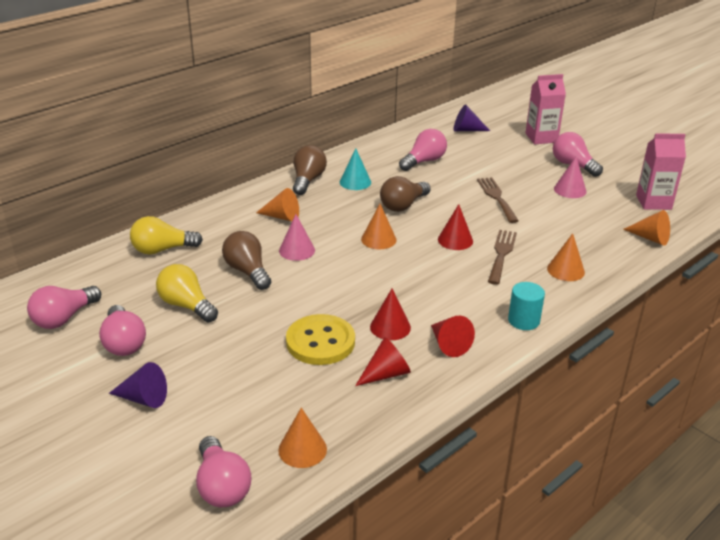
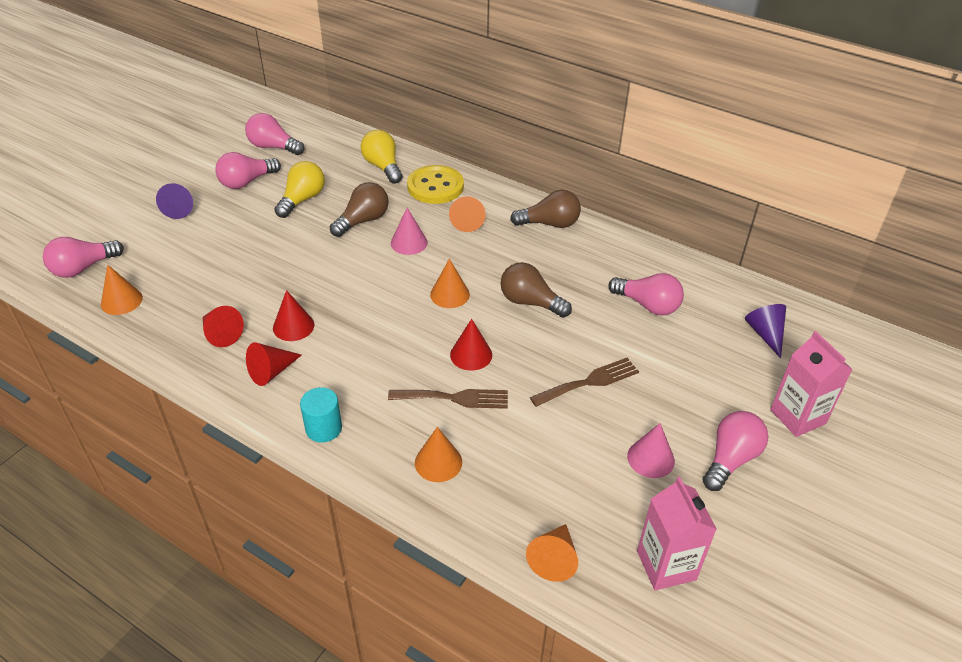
camera: 75 degrees right, 10 degrees up
(320, 342) = (263, 285): yellow button -> yellow button (435, 186)
(355, 182) = (564, 258): turquoise cone -> none

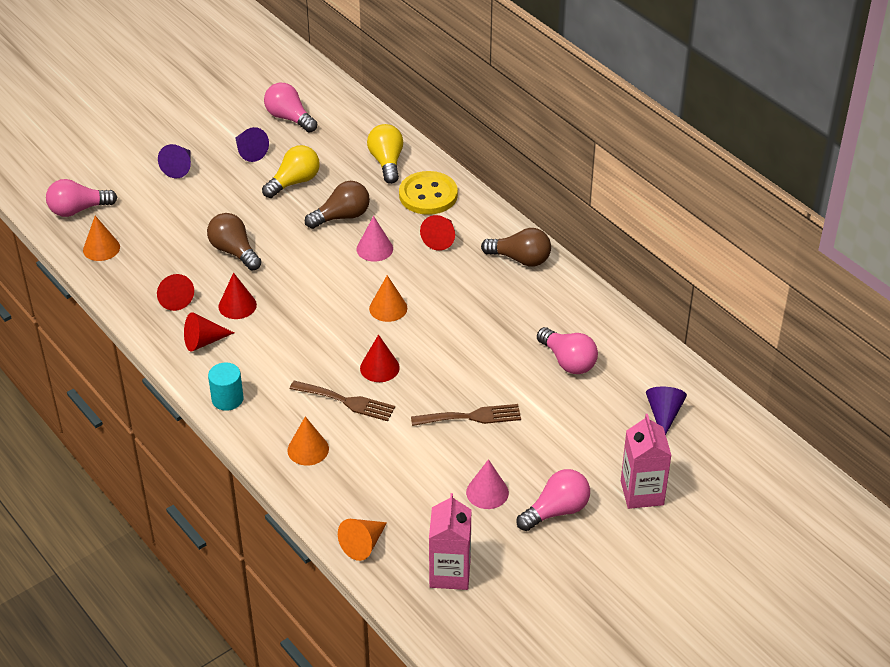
camera: 20 degrees right, 0 degrees up
(246, 182) = (249, 152): pink light bulb -> purple cone
(467, 221) = (440, 239): orange cone -> red cone
(530, 302) = (458, 333): brown light bulb -> brown light bulb (234, 251)

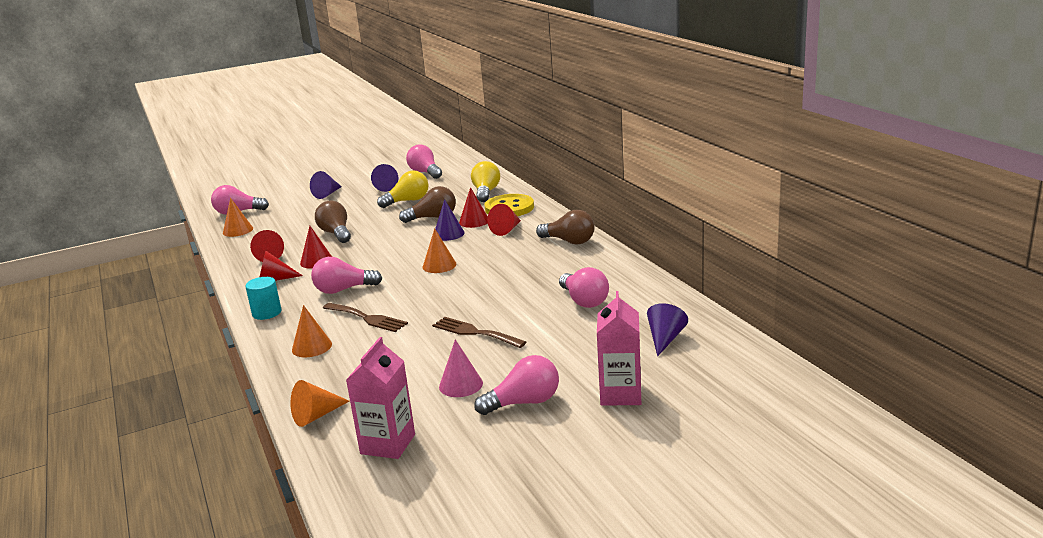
camera: 15 degrees right, 20 degrees down
(296, 355) = (343, 290): none -> pink light bulb
(374, 249) = (448, 234): pink cone -> purple cone
(379, 367) = (410, 299): red cone -> red cone (474, 221)
(471, 417) = (474, 332): brown fork -> brown fork turned 150 degrees counterclockwise

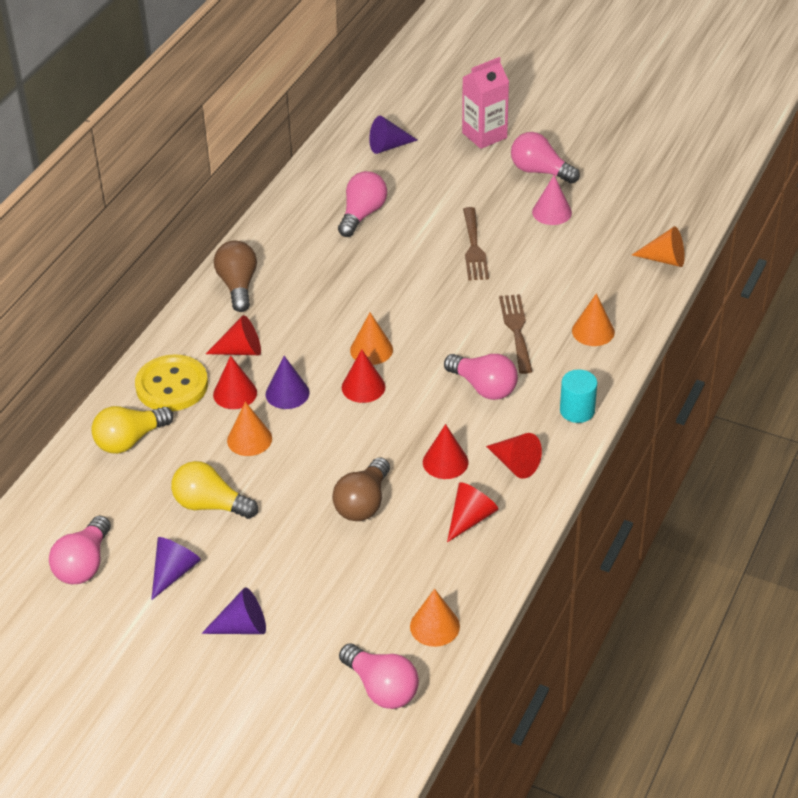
camera: 130 degrees left, 20 degrees up
(388, 444) = (650, 204): pink carton -> none
(414, 255) = (363, 387): none -> red cone
(433, 218) = (249, 439): brown light bulb -> orange cone

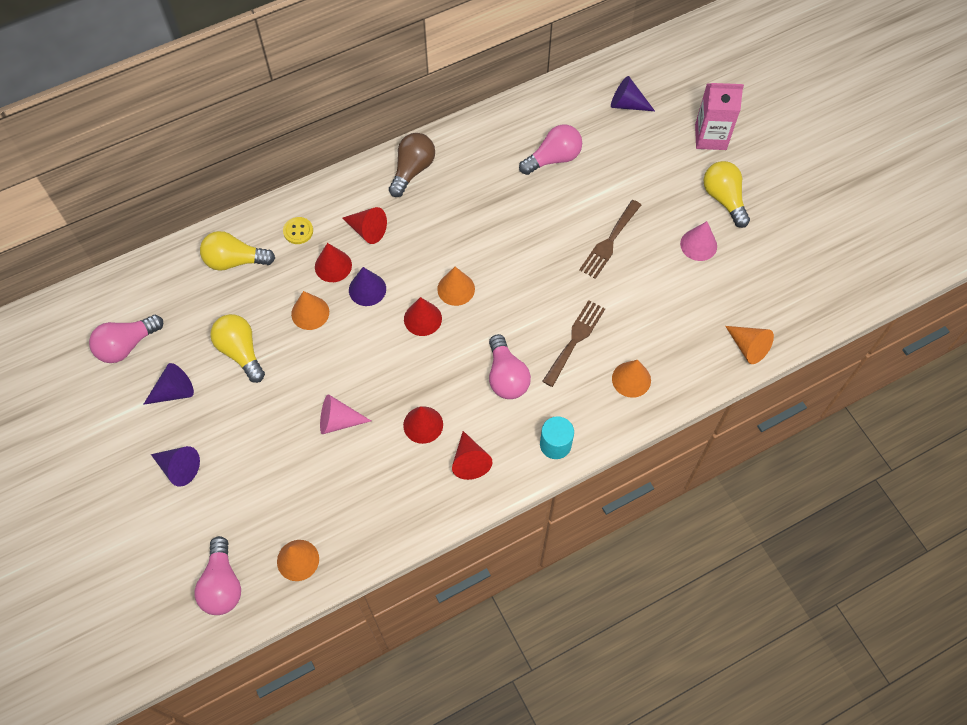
camera: 35 degrees right, 20 degrees up
(172, 385) = (298, 231): yellow button -> yellow button, size x0.49
(363, 503) = (338, 421): brown light bulb -> pink cone
(470, 518) = (398, 486): red cone -> none
(540, 171) = (724, 199): pink light bulb -> yellow light bulb

